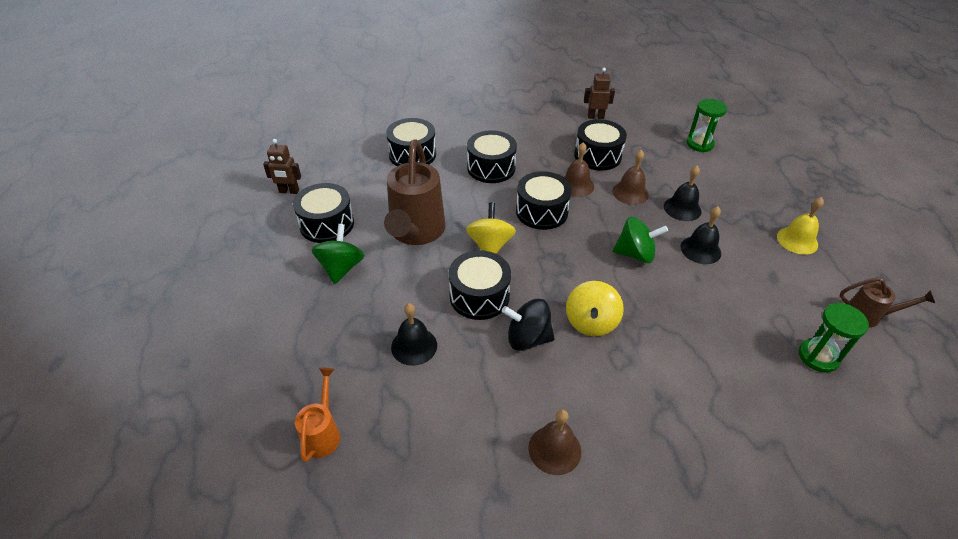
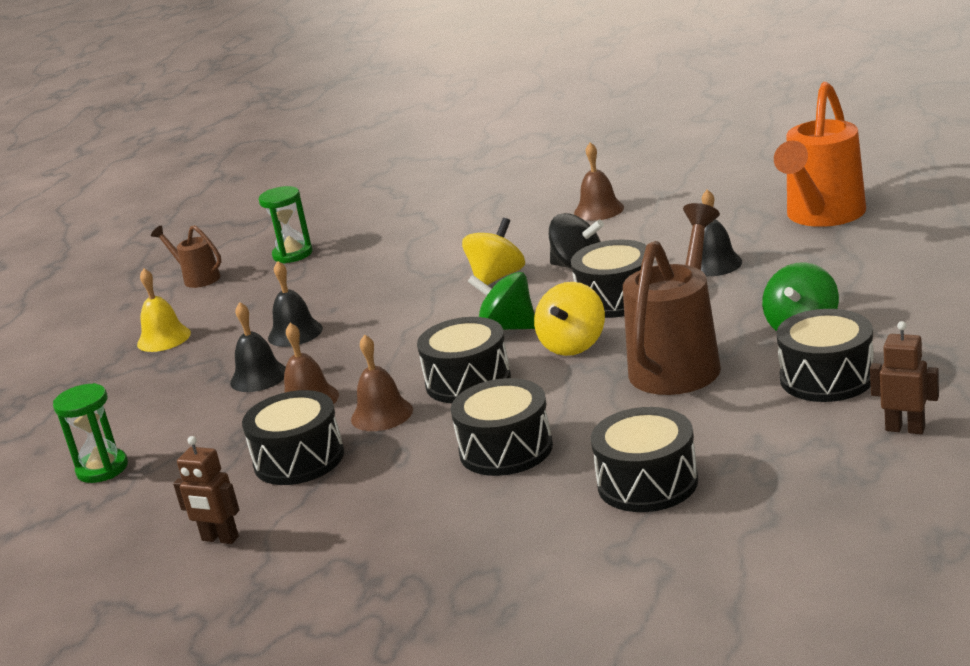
camera: 155 degrees left, 20 degrees down
(323, 433) = (822, 216): orange watering can -> orange watering can, size x1.99
(635, 254) = (383, 331): green spinning top -> green spinning top (507, 328)

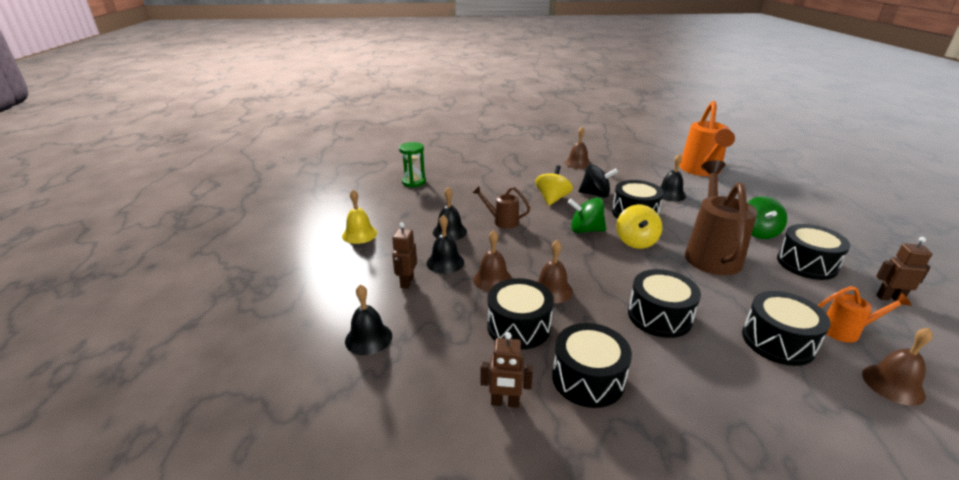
camera: 20 degrees left, 5 degrees up
(102, 469) = (368, 338): green hourglass -> black bell
(189, 403) = (407, 282): none -> brown robot
(197, 278) = (360, 195): brown watering can -> brown watering can (502, 221)
(468, 381) = (590, 265): black drum -> black drum (588, 378)
(755, 537) = (893, 384): none -> brown bell
(769, 472) = (845, 331): none -> orange watering can

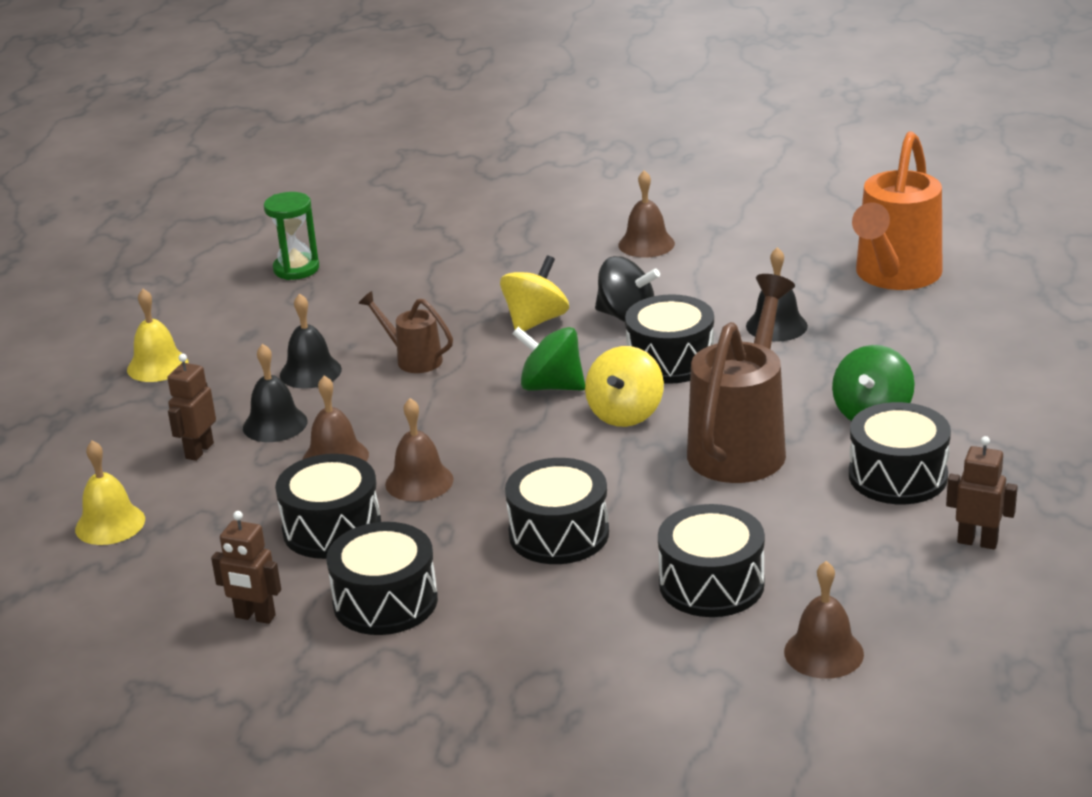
camera: 15 degrees right, 0 degrees up
(368, 338) = (110, 524): black bell -> yellow bell
(845, 331) = (838, 581): orange watering can -> none

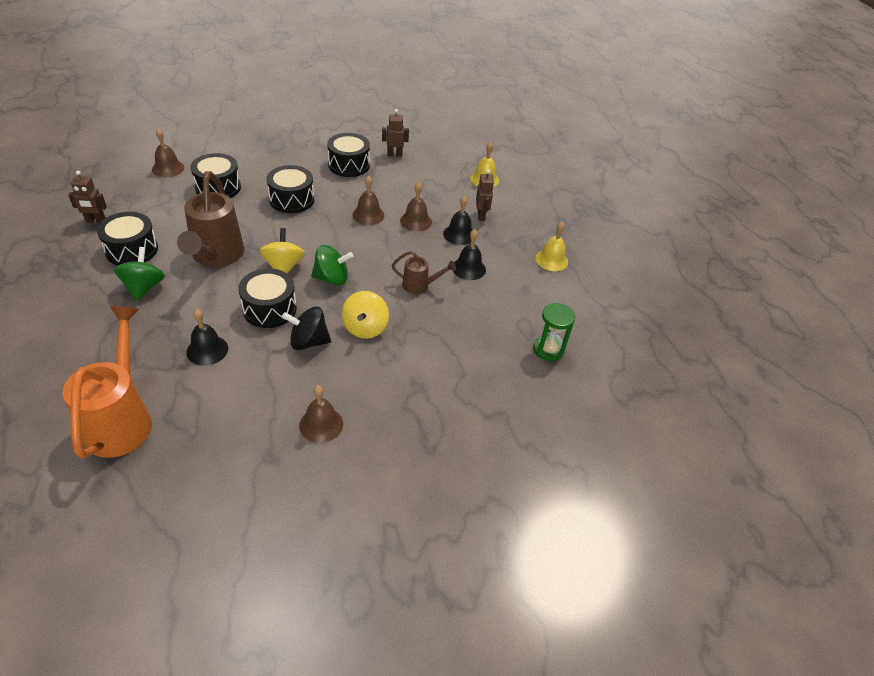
camera: 150 degrees right, 15 degrees up
(332, 529) = (391, 189): black drum -> none

